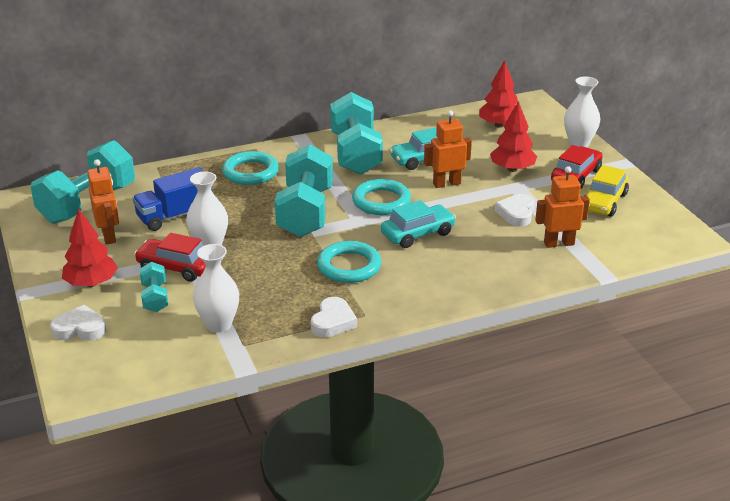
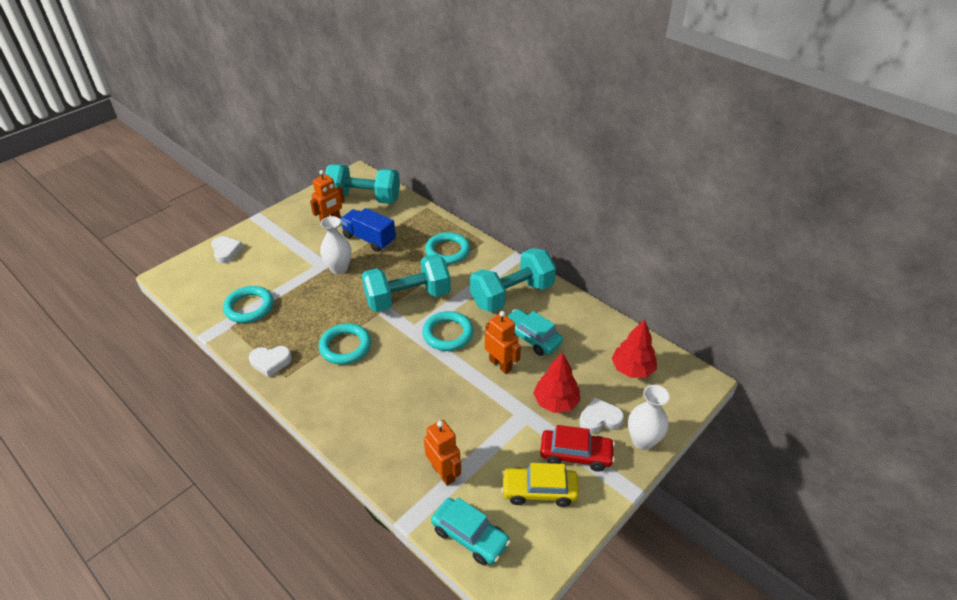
camera: 65 degrees right, 10 degrees up
(91, 283) = (275, 236): red tree -> none
(155, 298) = (269, 268): turquoise dumbbell -> none
(176, 267) = (307, 263): red car -> none
(219, 324) = (249, 307): white vase -> turquoise ring
(417, 234) = (410, 371): turquoise car -> turquoise car (470, 536)
(516, 213) = (478, 427): white heart -> white heart (599, 419)

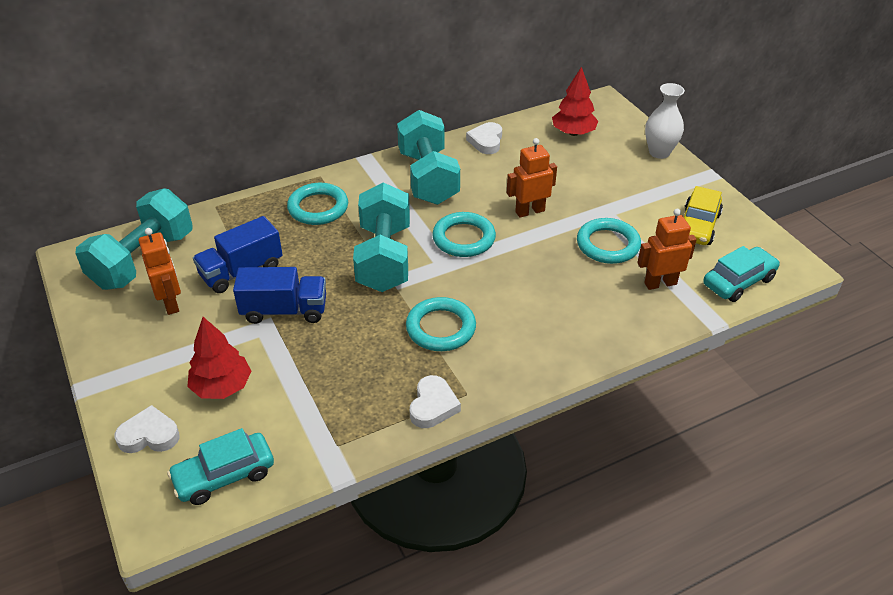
camera: 70 degrees left, 0 degrees up
(249, 307) = (306, 418): turquoise ring -> turquoise ring (608, 245)
(339, 269) = (284, 310): white vase -> blue truck
(531, 338) = (501, 181): turquoise car -> turquoise car (224, 476)
(556, 402) = (595, 188): red tree -> red tree (222, 387)
(575, 454) = (663, 194): red car -> none
(599, 419) = (626, 168): white heart -> white heart (486, 141)

